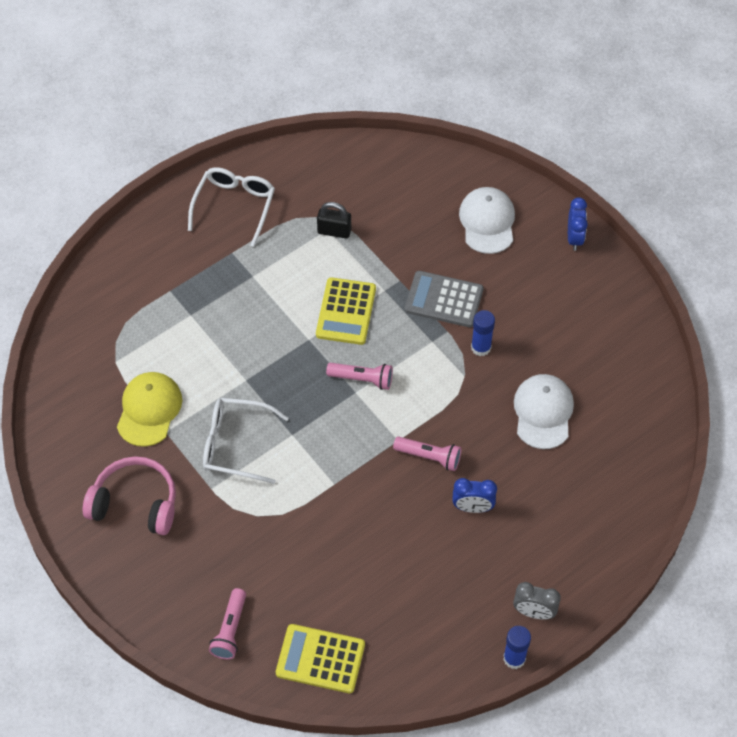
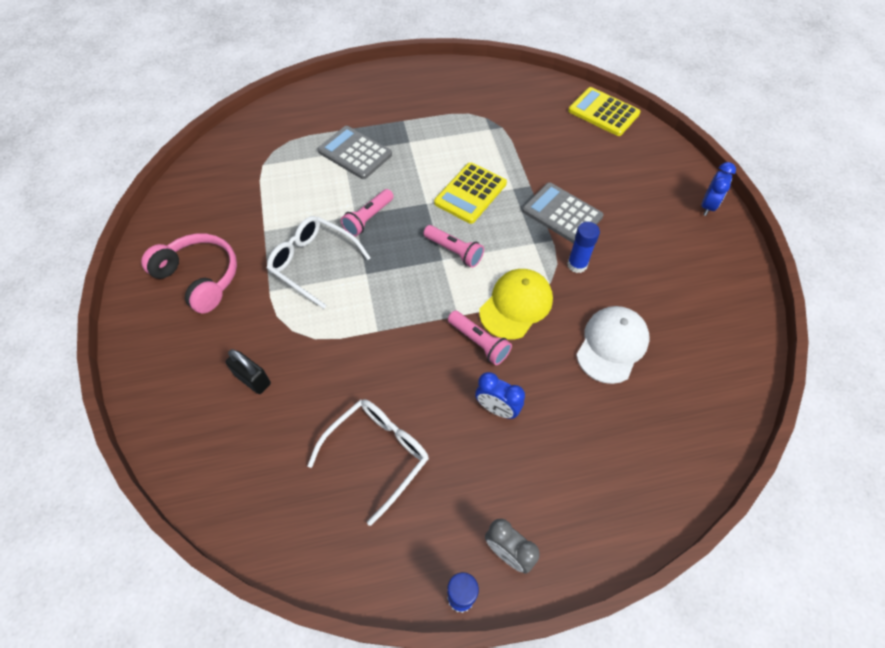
camera: 25 degrees right, 0 degrees up
(149, 410) = (263, 209): yellow cap -> yellow cap (516, 305)
(204, 311) = (355, 153): none -> grey calculator
(230, 630) = (199, 427): pink flashlight -> pink flashlight (368, 218)
(235, 205) = (426, 90): white glasses -> white glasses (378, 453)
(320, 659) = (262, 498): yellow calculator -> yellow calculator (603, 112)
(334, 231) = (494, 132): black padlock -> black padlock (253, 379)
(487, 222) = (631, 167): white cap -> none

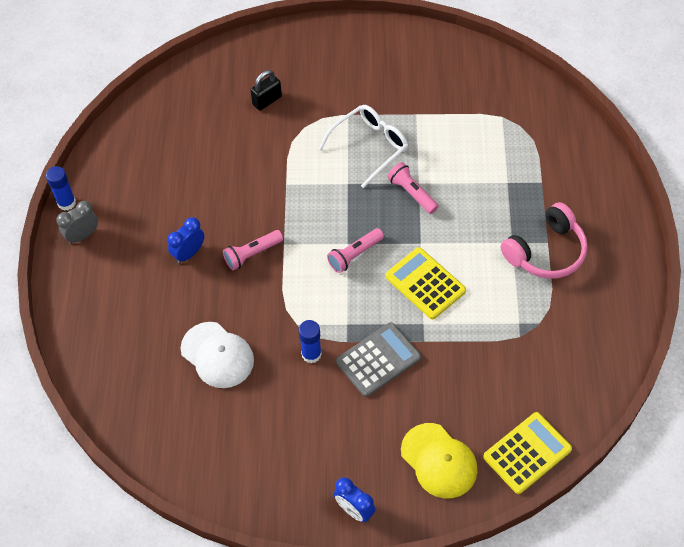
camera: 105 degrees right, 0 degrees up
(200, 277) = (375, 69): pink headphones -> pink headphones (546, 252)
(355, 153) = (504, 193): grey calculator -> none
(378, 453) = (181, 171): white glasses -> none
(516, 305) = (281, 291): yellow cap -> yellow cap (439, 461)

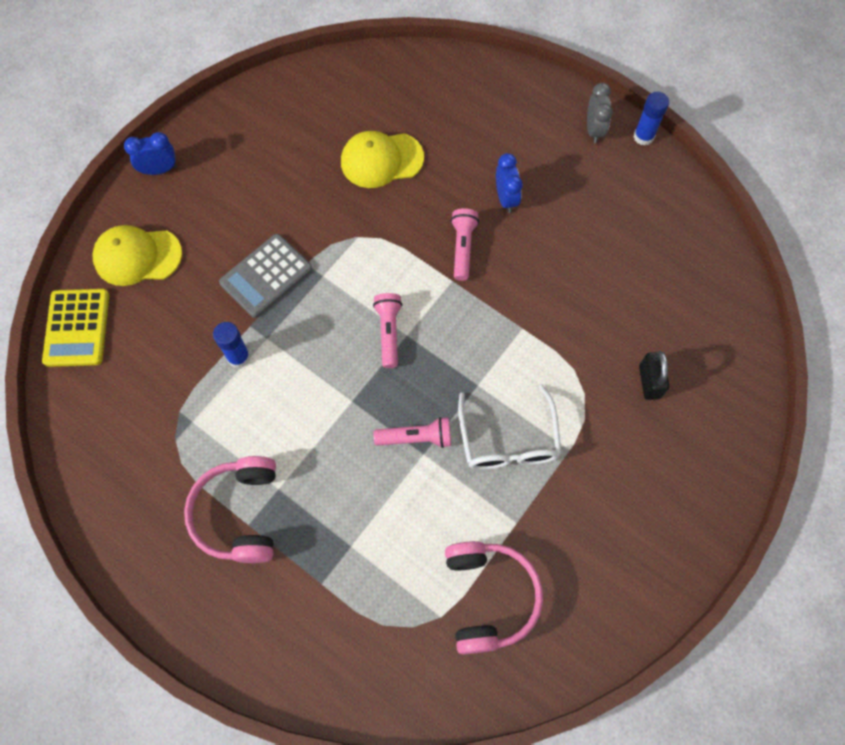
camera: 125 degrees right, 10 degrees up
(217, 355) = (381, 160): white cap -> yellow cap
(311, 354) = (319, 228): blue glue stick -> blue glue stick (238, 357)
(378, 360) = (266, 276): grey calculator -> grey calculator turned 45 degrees clockwise
(425, 283) = (305, 371): yellow calculator -> none
(469, 102) = (489, 597): none -> pink headphones

